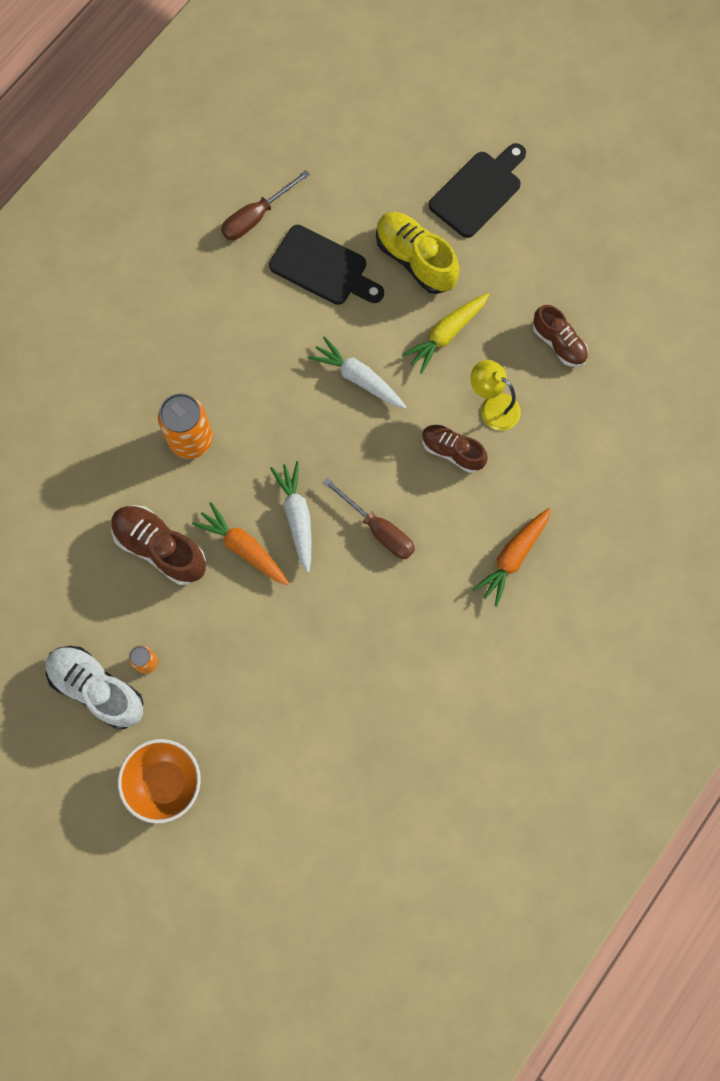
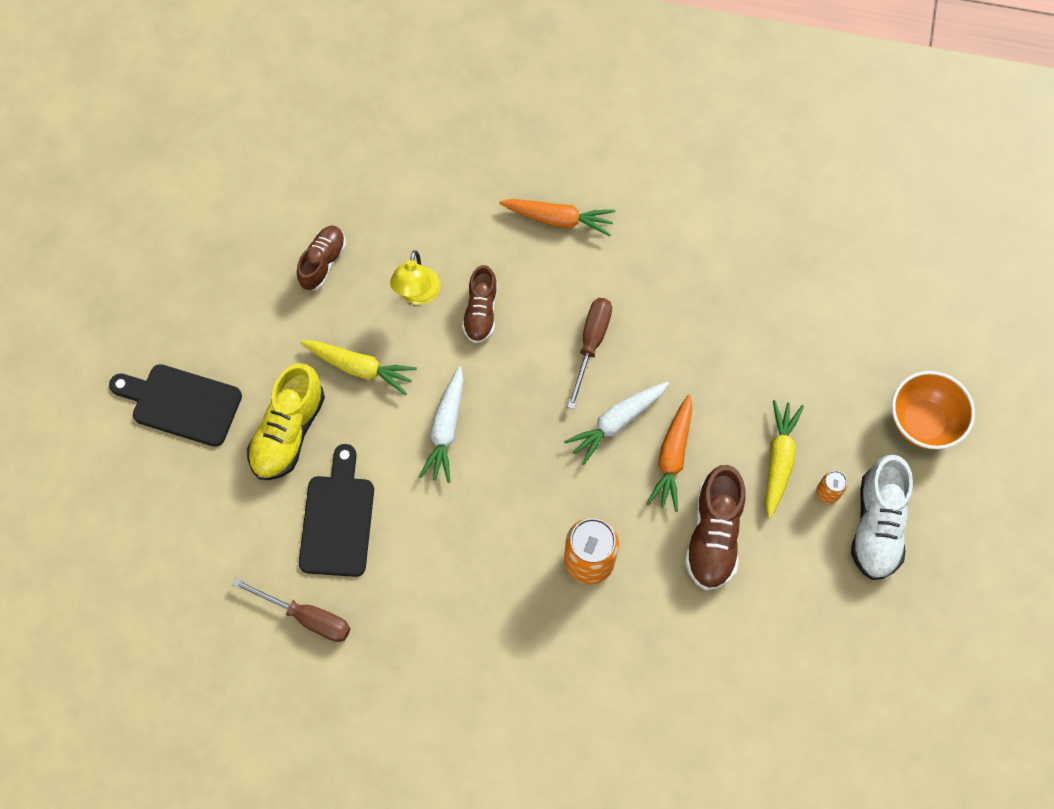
camera: 115 degrees left, 5 degrees down
(195, 636) = (778, 460): none -> yellow carrot

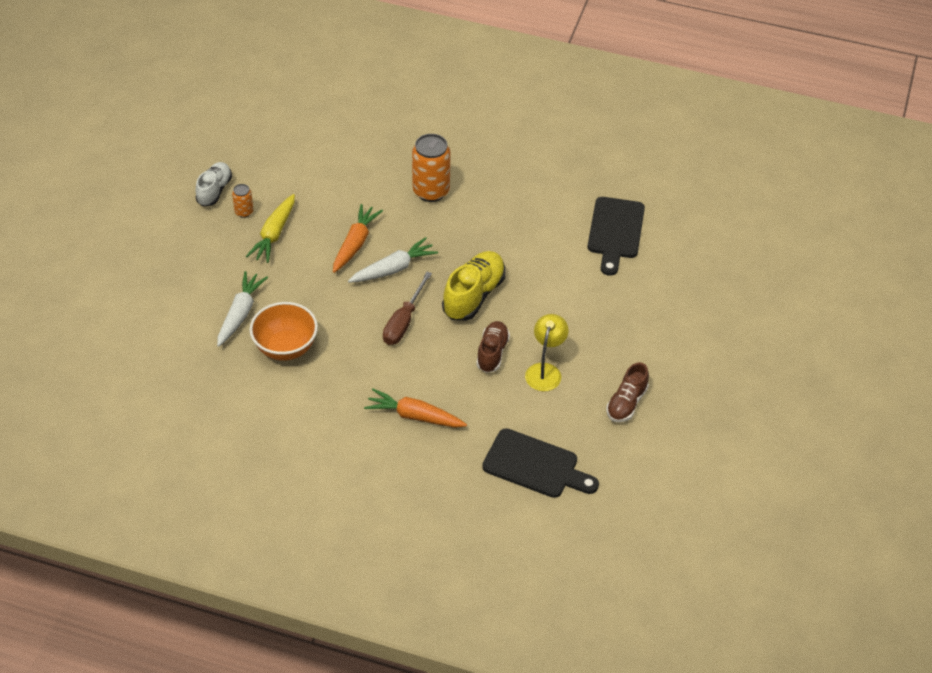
camera: 175 degrees left, 20 degrees down
(181, 404) = (741, 314): black cutting board -> black cutting board (535, 465)
(288, 432) = (654, 288): yellow shoe -> yellow shoe (474, 295)
(307, 617) = (638, 181): brown screwdriver -> none
(359, 367) = (596, 324): yellow carrot -> none
(446, 429) = (529, 278): white carrot -> white carrot (240, 314)
(713, 535) = (336, 196): brown shoe -> none
(877, 525) = (214, 191): white shoe -> white shoe, size x0.66
(923, 422) = (154, 246): orange bowl -> orange bowl (285, 348)

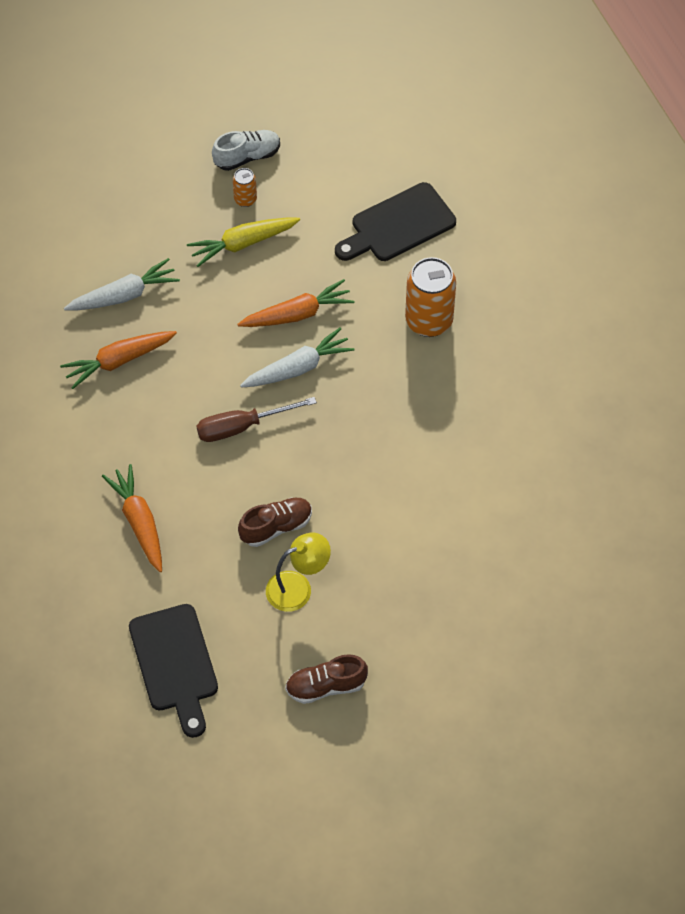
camera: 50 degrees right, 10 degrees up
(285, 348) = (119, 361): orange bowl -> orange carrot
(393, 269) = (297, 368): white carrot -> white carrot turned 45 degrees counterclockwise
(474, 295) = (332, 458): yellow shoe -> none
(615, 232) = (543, 515): black cutting board -> black cutting board (398, 225)

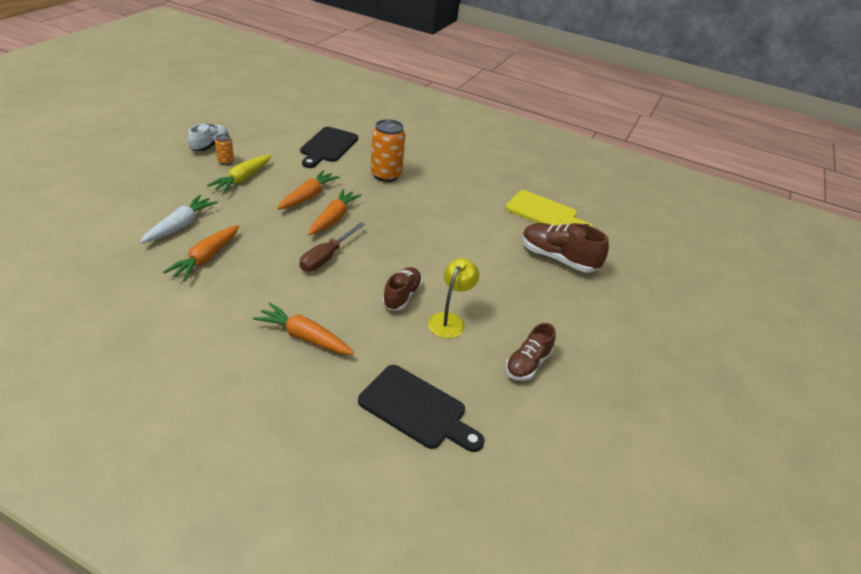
camera: 45 degrees left, 20 degrees down
(297, 368) = (333, 218): white carrot -> orange carrot
(514, 579) = (558, 259): none -> brown shoe
(582, 499) = (545, 213): none -> yellow cutting board

